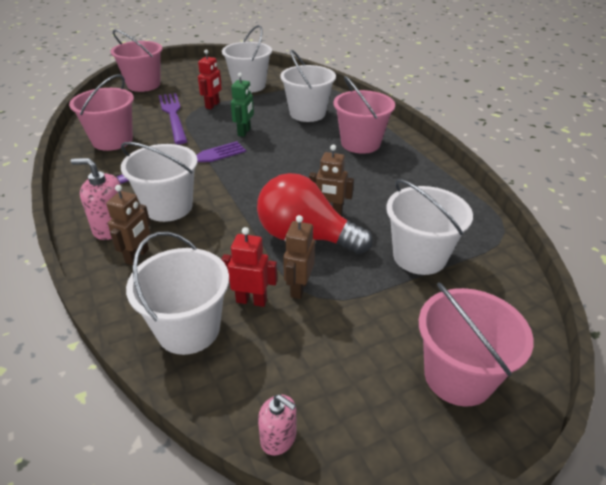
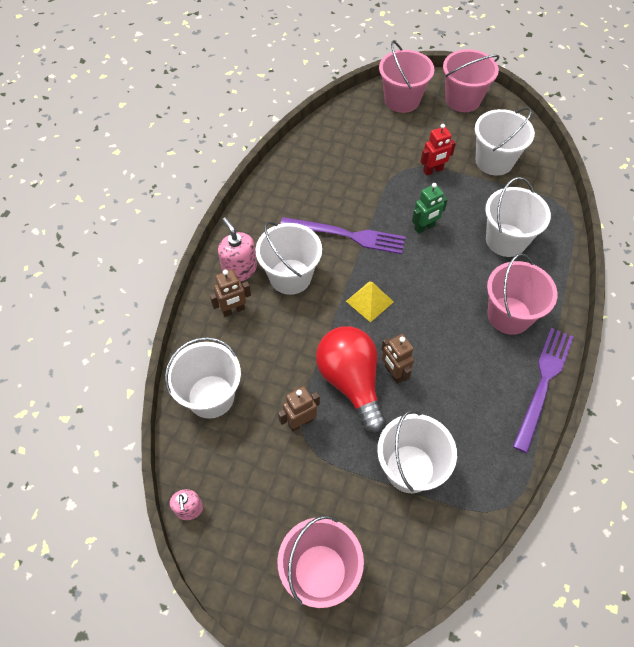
camera: 45 degrees right, 20 degrees up
(112, 140) = (315, 167): pink bucket -> pink bucket (462, 100)
(173, 115) = (387, 164): purple fork -> purple fork (543, 383)
(251, 300) = (263, 406): red robot -> none
(256, 186) = (369, 301): none -> yellow pyramid

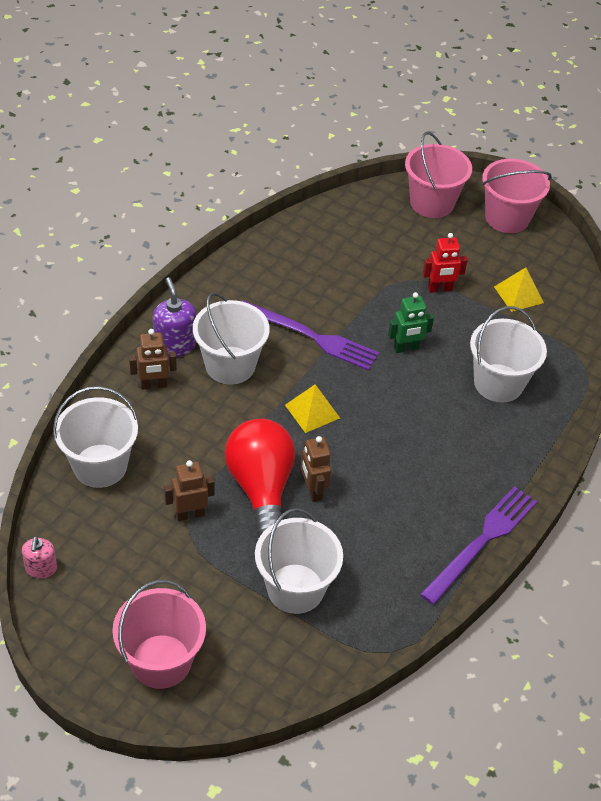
camera: 10 degrees right, 10 degrees down
(240, 270) = (175, 345): pink soap dispenser -> purple soap dispenser
(494, 161) = (518, 294): white bucket -> yellow pyramid
(509, 315) = (470, 463): pink bucket -> none

